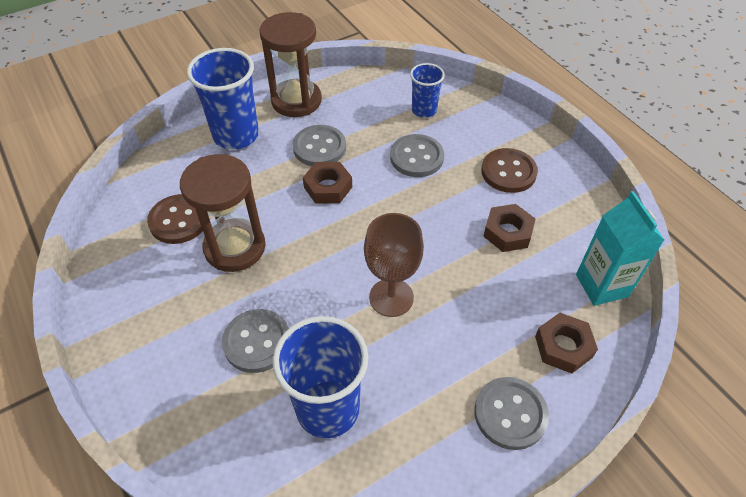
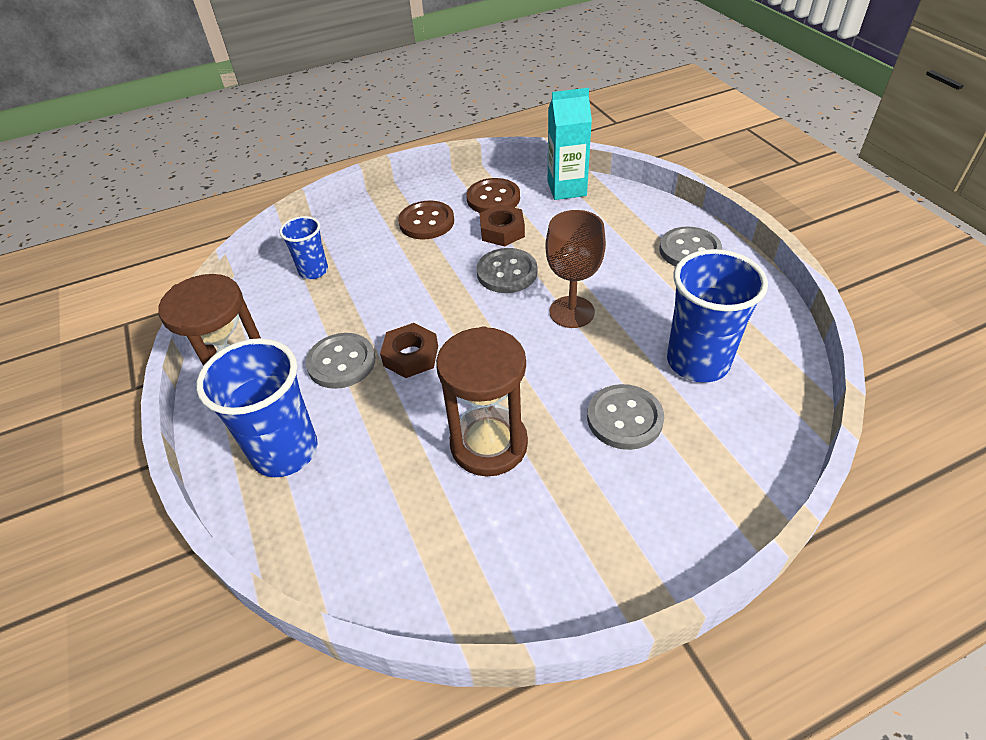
camera: 80 degrees left, 5 degrees down
(179, 220) = (431, 511): brown button -> brown button (493, 198)
(416, 157) = (386, 282): grey button -> grey button (507, 272)
(563, 346) = (626, 216): brown nut -> none

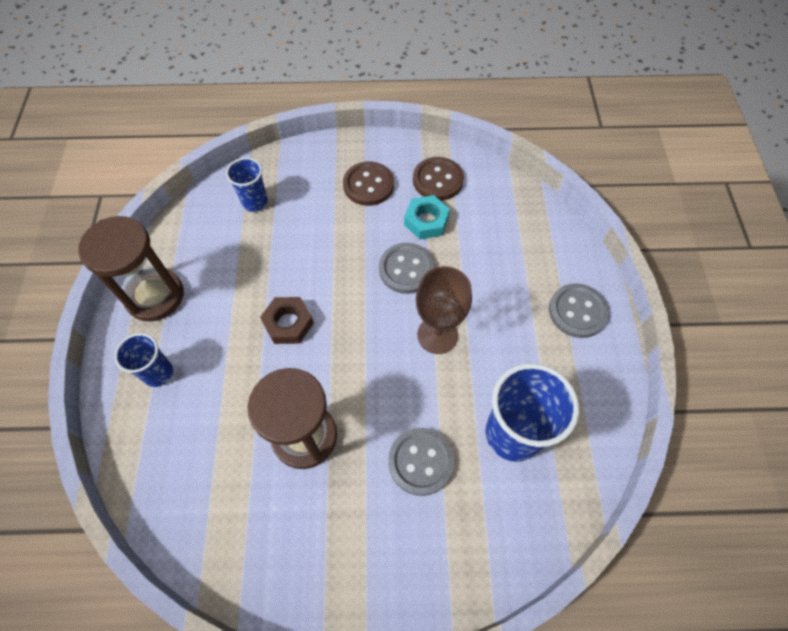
camera: 20 degrees right, 15 degrees up
(285, 451) = (158, 373): blue cup -> blue cup, size x0.57
(341, 362) = (234, 306): grey button -> none
(502, 231) = (426, 221): brown nut -> turquoise nut
(566, 189) = (508, 194): turquoise carton -> none

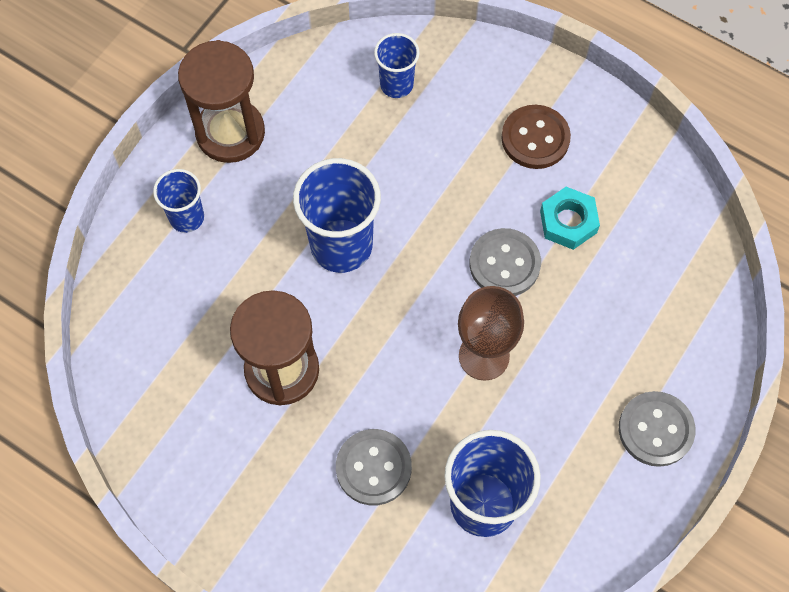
camera: 35 degrees right, 5 degrees up
(288, 323) = (341, 245): brown nut -> blue cup
(438, 180) = (619, 180): brown button -> none

